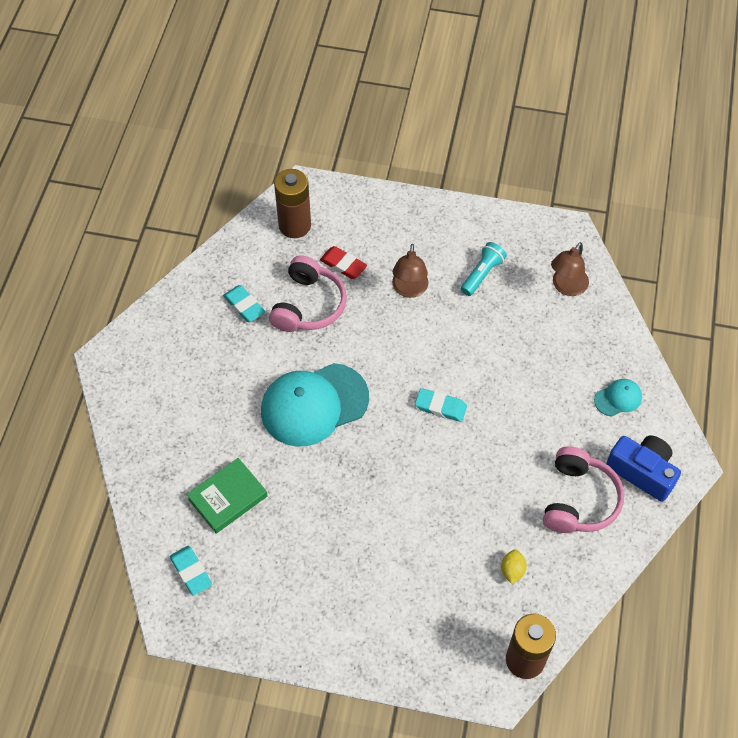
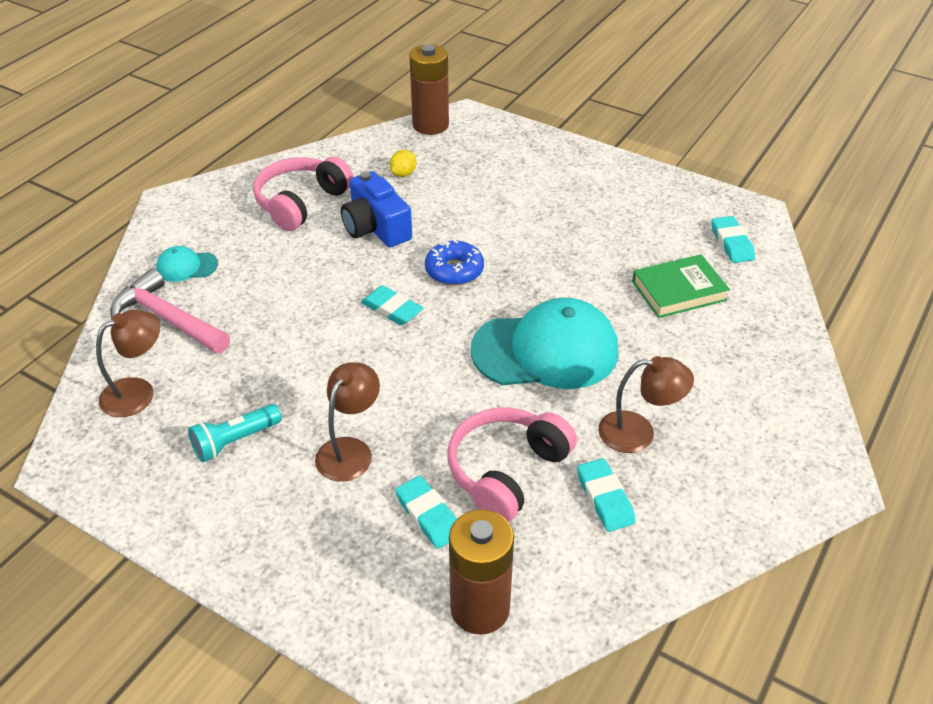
camera: 160 degrees left, 15 degrees down
(233, 357) = (638, 433): none -> brown lamp
(343, 265) = (428, 515): red eraser -> turquoise eraser
(412, 462) = (454, 270): none -> blue donut
(594, 347) = (167, 319): none -> pink hammer
(642, 472) = (220, 206): blue camera -> blue camera (376, 227)

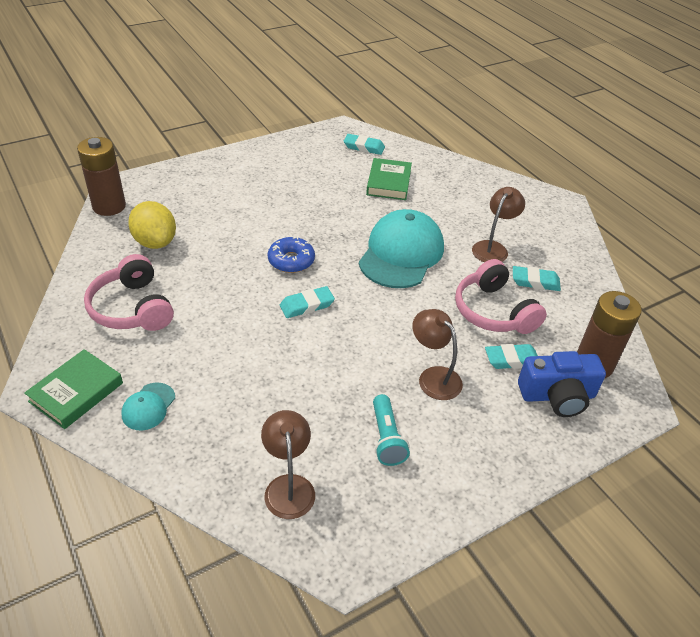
camera: 65 degrees left, 0 degrees up
(167, 319) = (208, 440): pink hammer -> none
(180, 221) = (76, 392): none -> green book
(376, 227) = (206, 279): blue camera -> blue camera (557, 396)
(403, 174) = (155, 242): yellow lemon -> yellow lemon, size x1.96

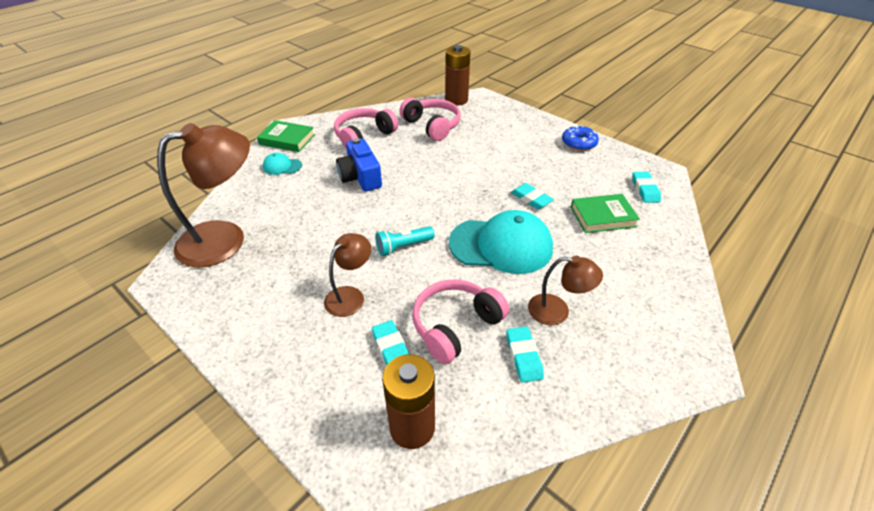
camera: 75 degrees right, 0 degrees up
(155, 242) = (432, 126): yellow lemon -> pink headphones
(288, 486) = (225, 239): brown lamp -> brown lamp, size x1.87
(291, 261) = (450, 187): blue donut -> blue donut (579, 143)
(307, 305) = (403, 206): turquoise eraser -> turquoise eraser (531, 199)
(386, 438) = (276, 279): turquoise flashlight -> turquoise flashlight (403, 247)
(557, 396) = (354, 395): blue camera -> blue camera (360, 177)

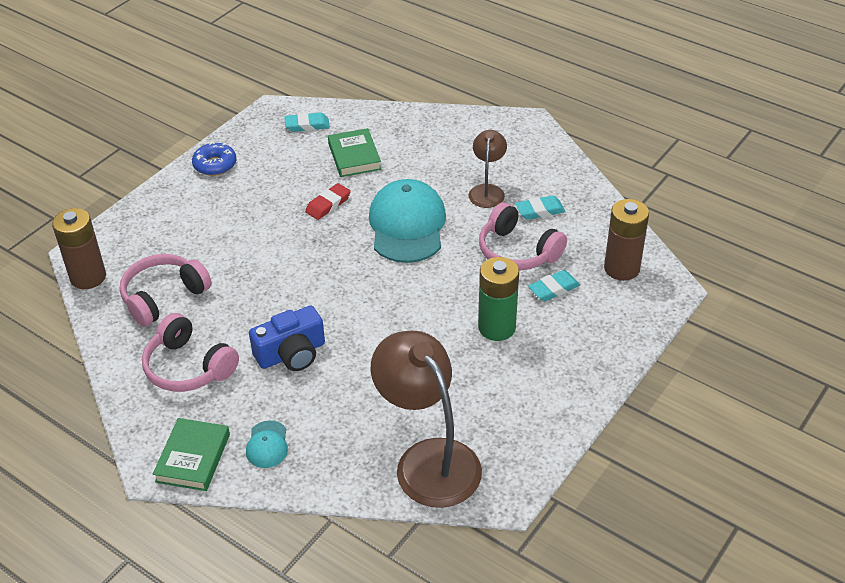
camera: 95 degrees left, 0 degrees up
(350, 296) = (496, 327): brown lamp -> green battery
(403, 247) = (419, 297): turquoise flashlight -> none
(531, 199) = (328, 204): turquoise eraser -> red eraser

